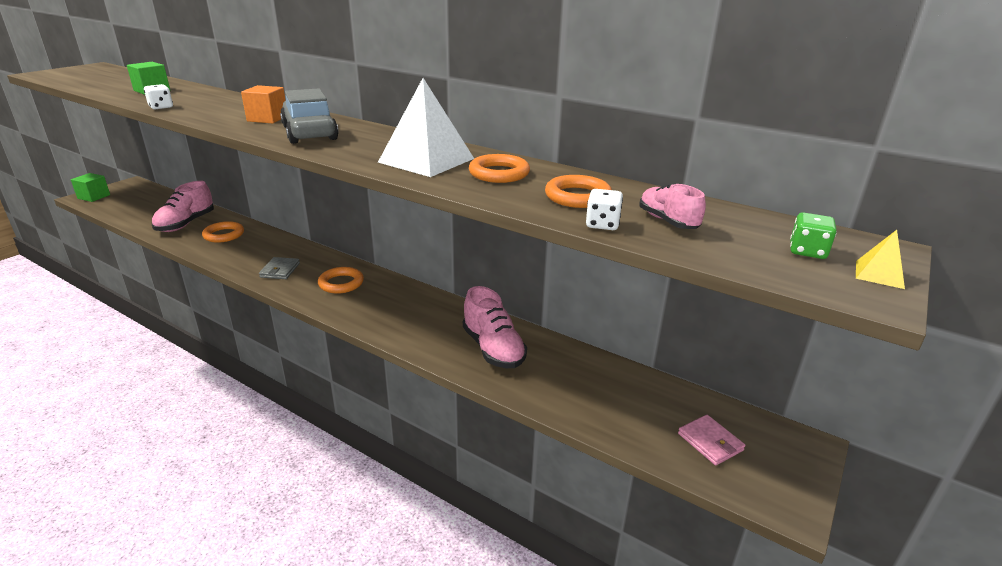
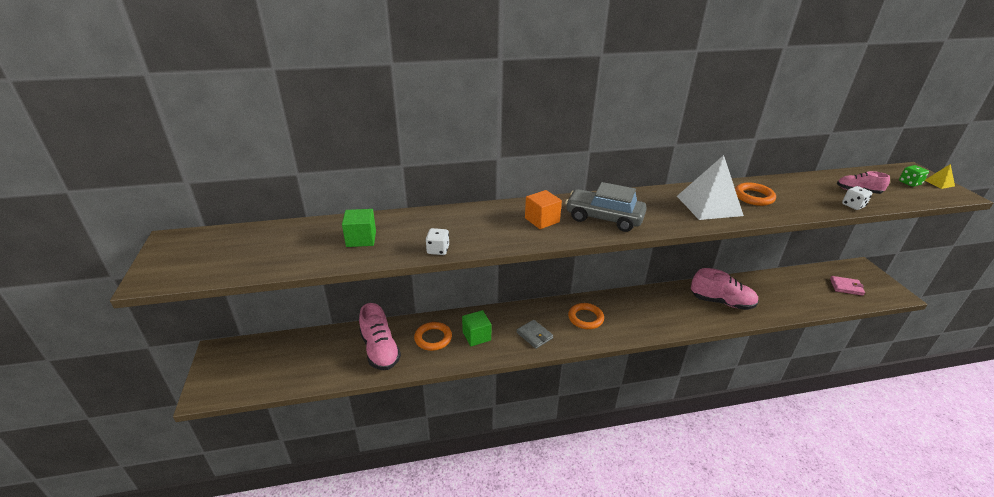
camera: 45 degrees left, 5 degrees up
(94, 197) = (216, 385): green cube -> green cube (476, 336)
(577, 197) = (809, 194): orange ring -> none

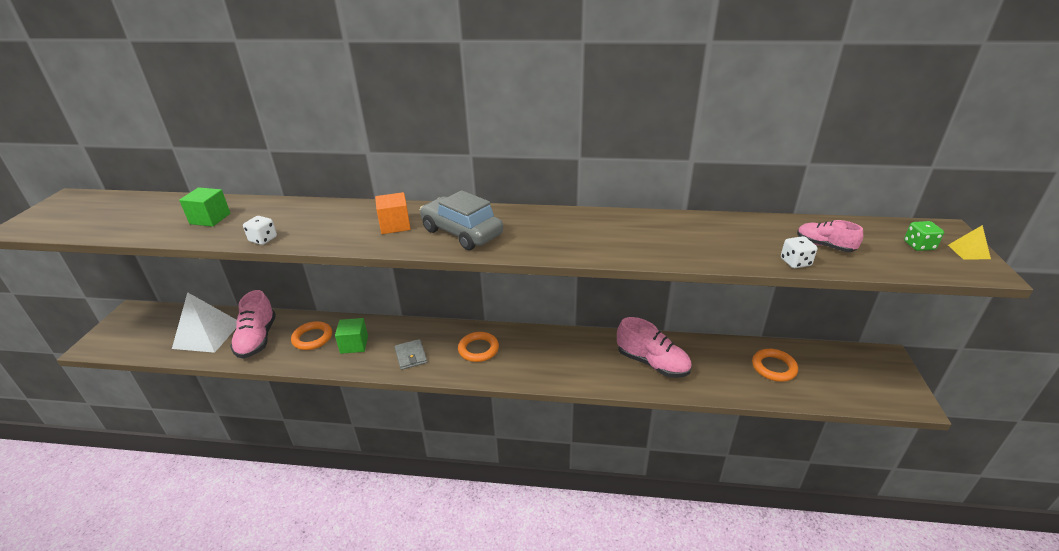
camera: 20 degrees right, 0 degrees up
(709, 205) = (600, 236): white pyramid -> white pyramid (207, 335)
(753, 197) = (668, 234): orange ring -> orange ring (774, 367)
(846, 287) = (840, 378): pink wallet -> none

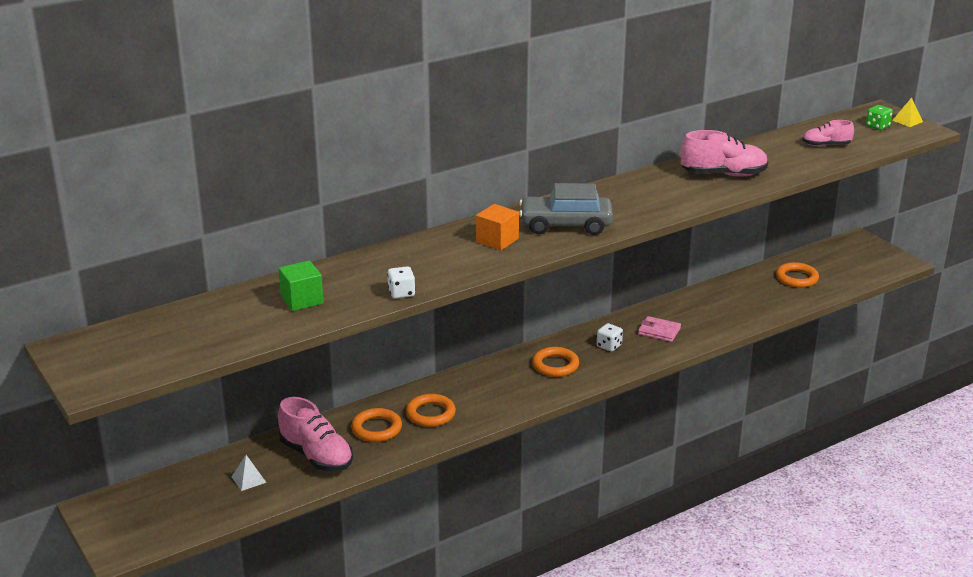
camera: 40 degrees left, 5 degrees down
(207, 335) = (248, 479): white pyramid -> white pyramid, size x0.42
(354, 344) = (430, 414): green cube -> orange ring
(411, 356) = (502, 397): grey wallet -> none
(590, 359) = (659, 331): none -> pink wallet
(652, 363) = (709, 313): pink shoe -> pink shoe (723, 175)
(795, 262) = (823, 162): white dice -> white dice (609, 346)

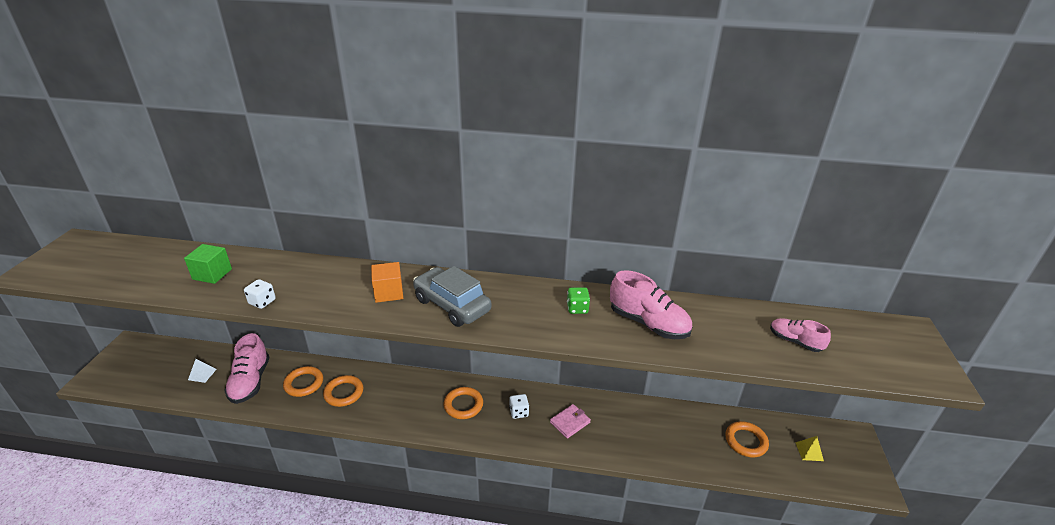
camera: 40 degrees right, 5 degrees up
(659, 331) = (570, 422): pink wallet -> pink wallet turned 75 degrees clockwise
(877, 126) = (884, 347): green dice -> green dice (577, 308)
(907, 121) = (930, 356): yellow pyramid -> yellow pyramid (809, 451)

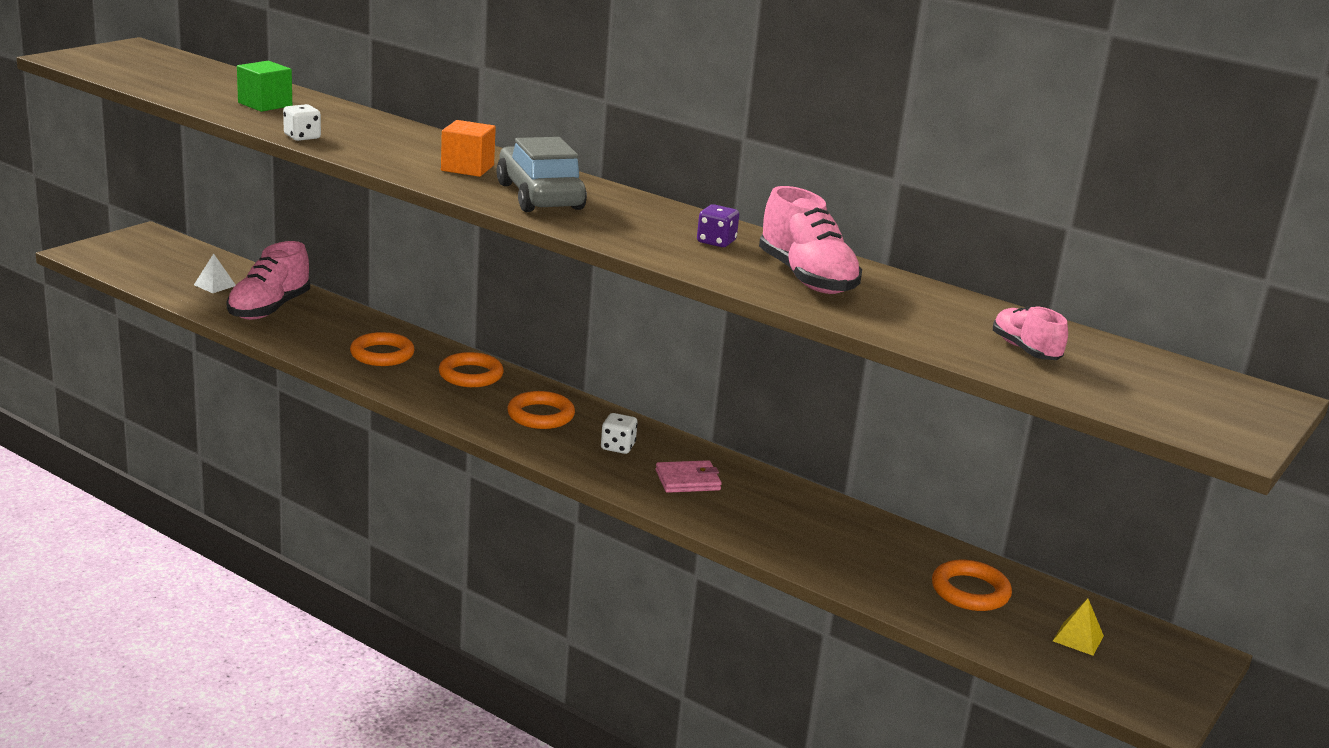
camera: 25 degrees right, 10 degrees down
(304, 383) = (336, 330): orange ring -> orange ring (471, 375)
(577, 308) = (716, 242): green dice -> purple dice

